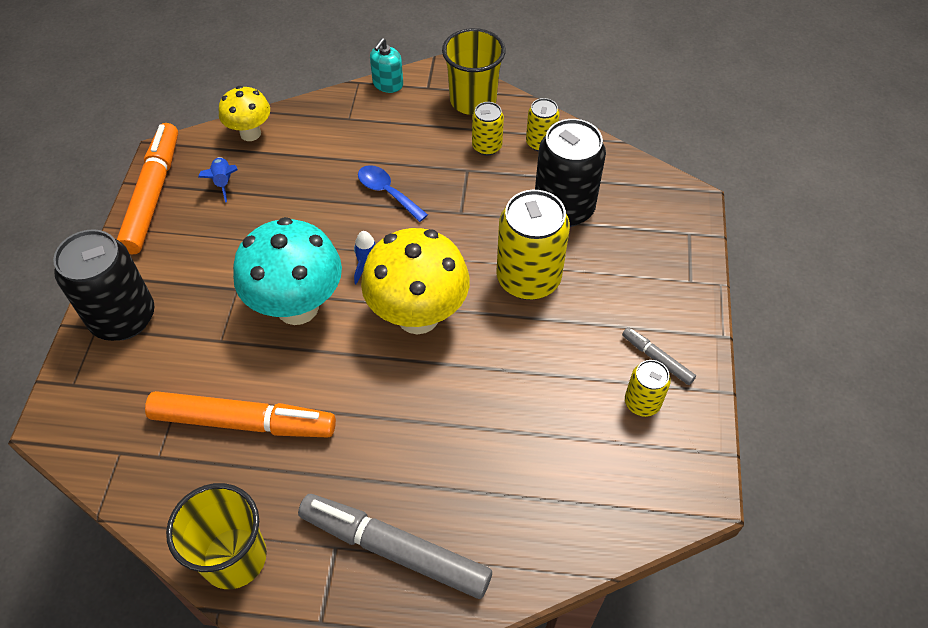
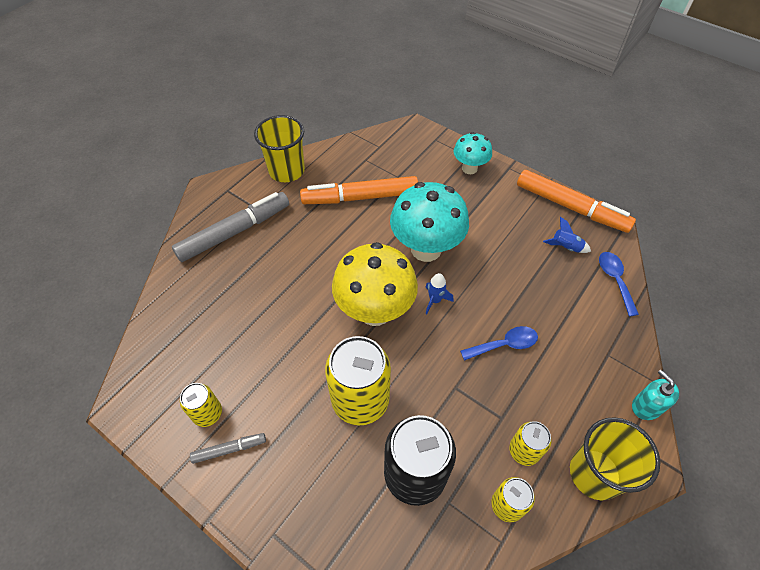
camera: 120 degrees right, 0 degrees up
(123, 318) = (469, 168): black can -> turquoise mushroom
(243, 422) = (360, 197): orange marker -> orange marker turned 45 degrees clockwise
(250, 133) = (615, 280): yellow mushroom -> blue spoon

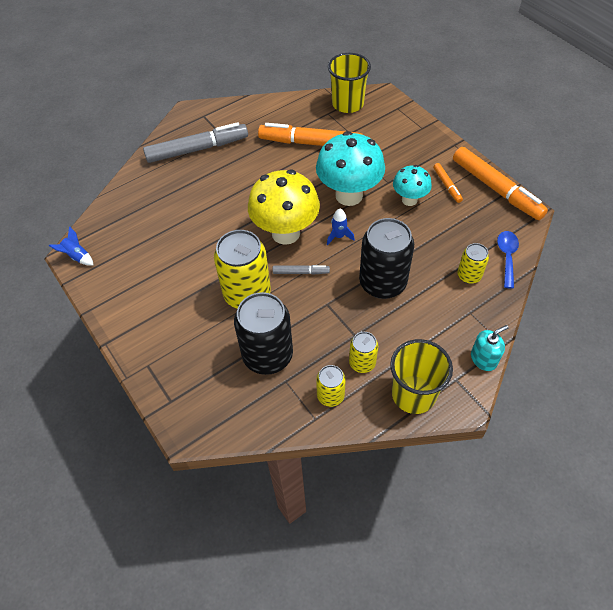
camera: 20 degrees right, 0 degrees up
(207, 413) = (130, 274): yellow can -> yellow can (469, 275)
(229, 449) = (137, 302): grey marker -> grey marker (301, 272)
(286, 170) = (257, 109): yellow cup -> yellow cup (347, 104)
(469, 168) = (417, 138): turquoise mushroom -> turquoise mushroom (409, 200)
(504, 344) = (382, 283): blue spoon -> black can
(521, 214) = (447, 185): none -> orange marker
(565, 247) = (474, 220): blue rocket -> blue rocket (77, 256)
(646, 406) = (483, 359): turquoise soap dispenser -> turquoise soap dispenser turned 75 degrees clockwise

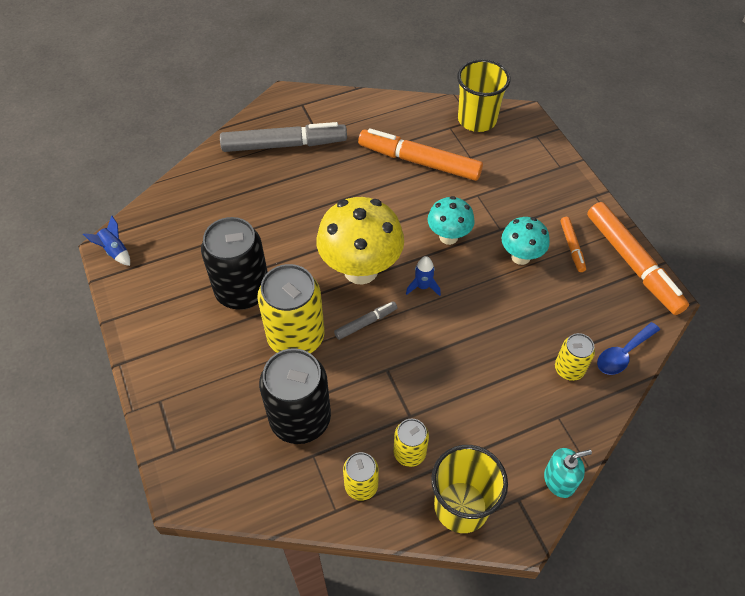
camera: 10 degrees right, 0 degrees up
(301, 272) = (366, 323): grey marker -> grey marker turned 45 degrees counterclockwise
(349, 195) = (448, 237): turquoise mushroom -> turquoise mushroom, size x0.56
(382, 283) = (460, 357): black can -> black can (242, 291)
(507, 256) = (623, 354): blue spoon -> blue spoon turned 150 degrees counterclockwise

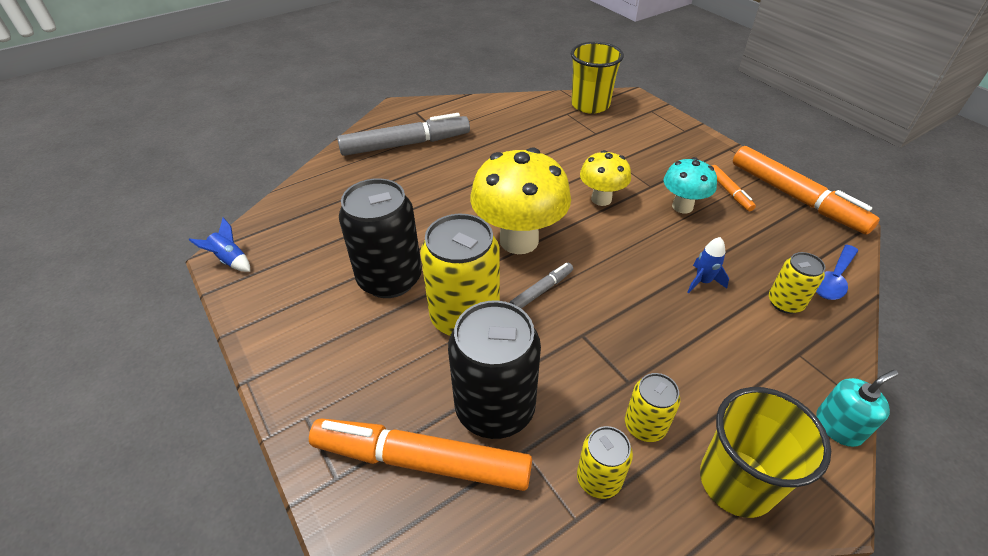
camera: 10 degrees left, 10 degrees down
(419, 161) = (547, 142): orange marker -> orange marker (421, 460)
(423, 286) = (592, 247): blue rocket -> blue rocket (702, 281)
(448, 237) = (601, 199): turquoise mushroom -> yellow mushroom

